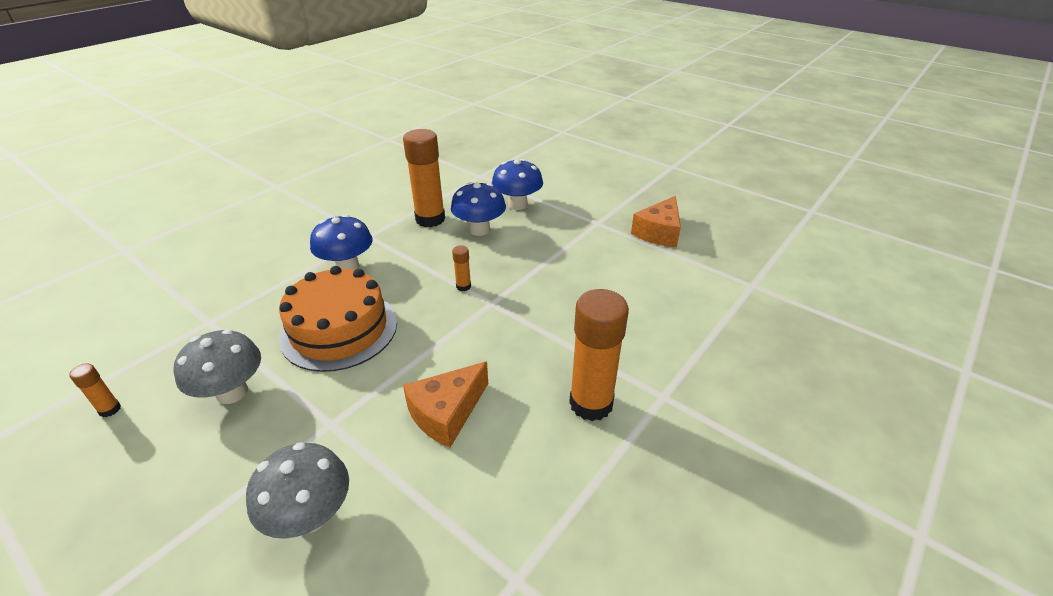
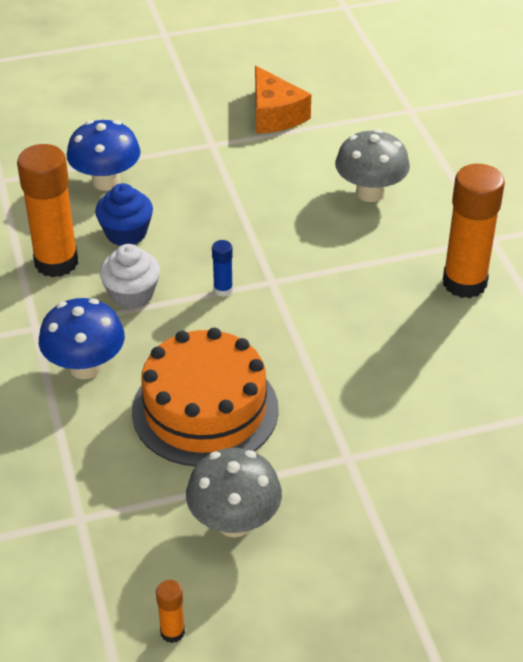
camera: 55 degrees left, 5 degrees up
(310, 516) = (449, 501): grey mushroom -> grey mushroom (370, 193)
(426, 255) = (132, 294): none -> white cupcake
(447, 413) = (400, 375): orange cheese -> none
(463, 286) = (223, 290): orange glue stick -> blue glue stick
(479, 230) = (126, 233): blue mushroom -> blue cupcake

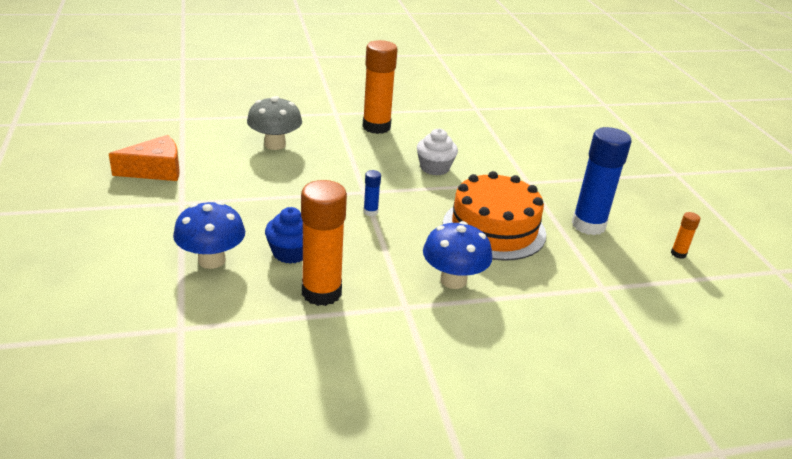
camera: 90 degrees left, 10 degrees down
(132, 294) = (370, 253): white cupcake -> white cupcake (435, 168)
(234, 522) = (588, 225): grey mushroom -> blue glue stick

